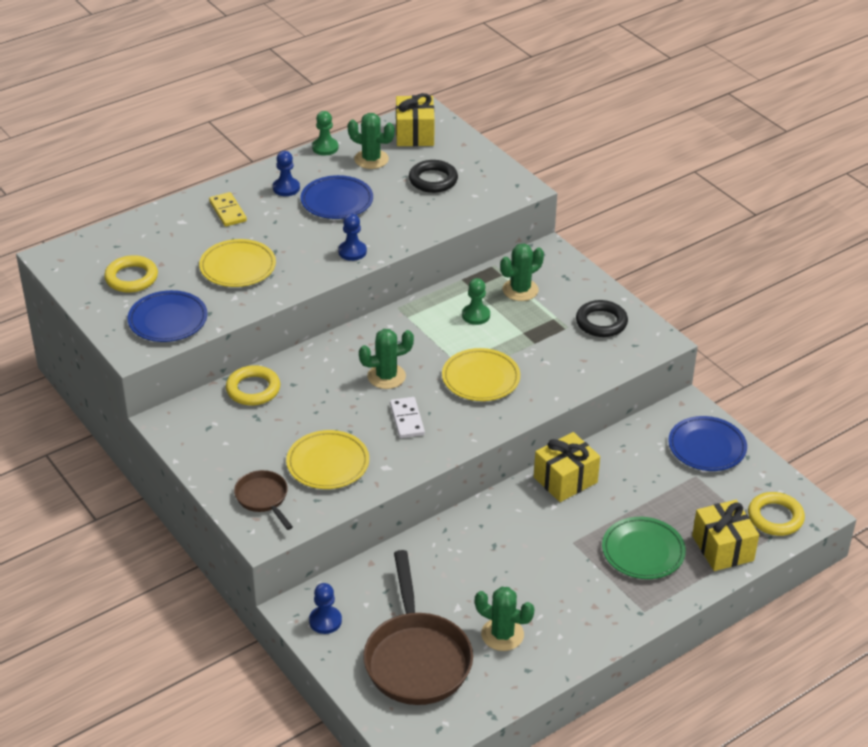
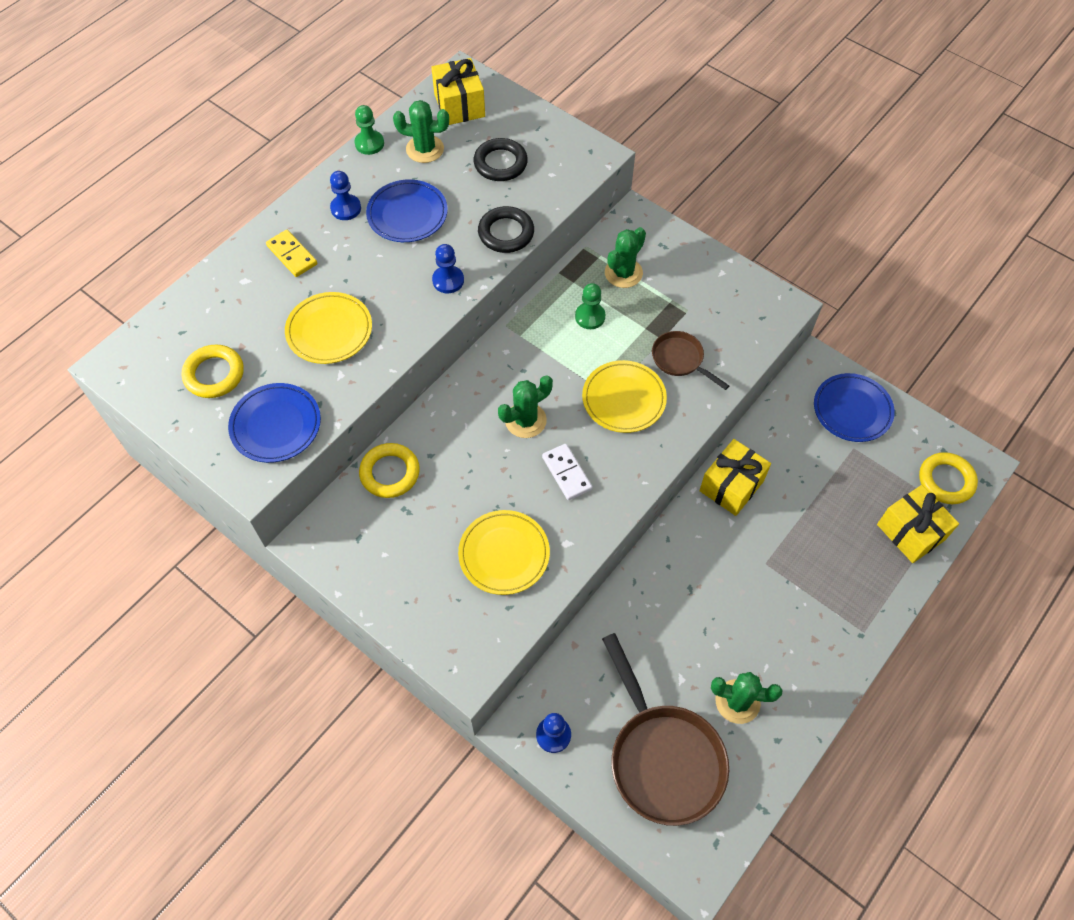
camera: 15 degrees left, 20 degrees up
(263, 498) = (451, 621): brown pan -> brown pan (680, 360)
(601, 322) = (719, 296): black ring -> black ring (506, 233)
(643, 551) = (837, 557): green plate -> none

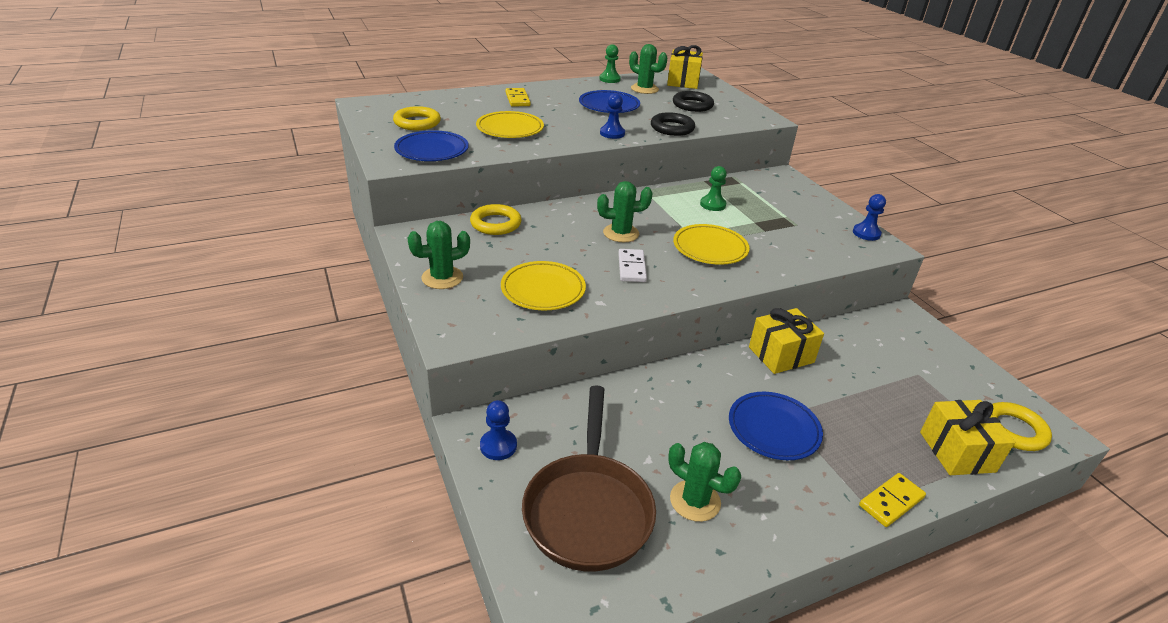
camera: 25 degrees right, 25 degrees down
(346, 208) = (570, 94): blue pawn -> blue pawn (866, 233)
(623, 273) = (755, 194): green cactus -> green cactus (442, 278)
(680, 360) = (773, 245): brown pan -> none
(852, 410) = (928, 350): blue plate -> blue plate (773, 429)
(879, 617) = (891, 501): none -> yellow domino

